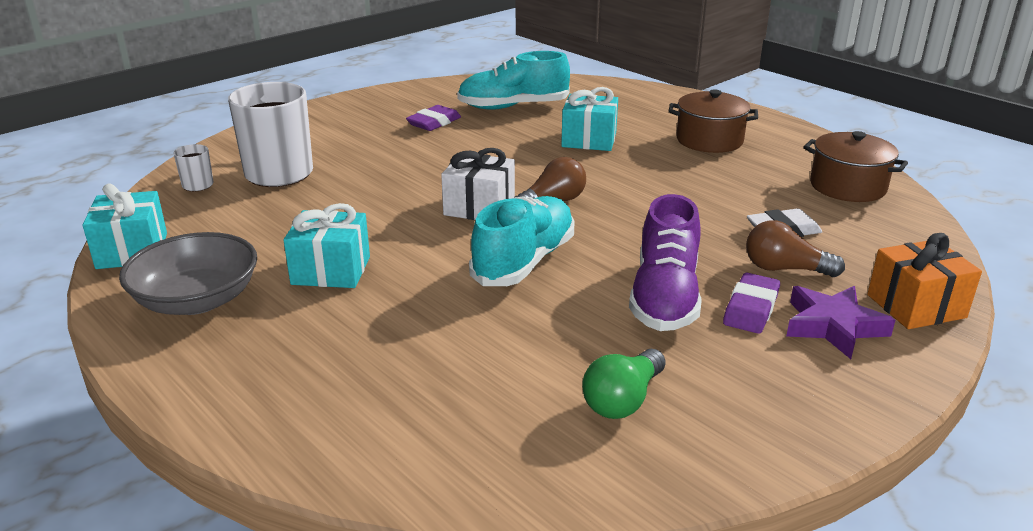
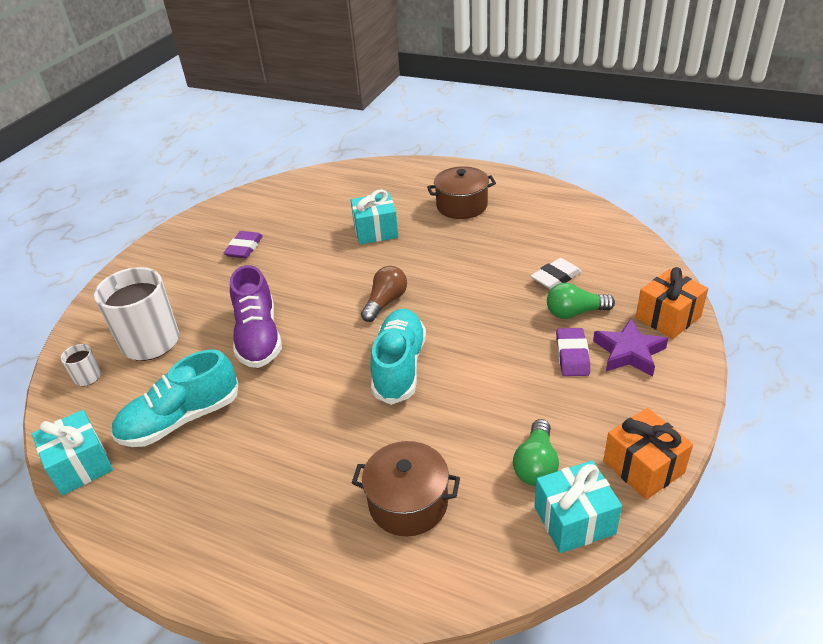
camera: 20 degrees left, 10 degrees up
(197, 300) = (173, 494): grey bowl -> none
(331, 270) = (261, 426): turquoise gift -> turquoise gift (574, 520)
(479, 207) = (335, 325): white gift -> none
(513, 106) = (297, 212): turquoise shoe -> turquoise shoe (181, 419)
(664, 297) = (513, 365): purple shoe -> purple shoe (258, 337)
(770, 448) = (643, 467): none -> orange gift
(784, 269) = (574, 313): brown light bulb -> green light bulb
(847, 186) = (575, 223): brown pot -> brown pot (408, 503)

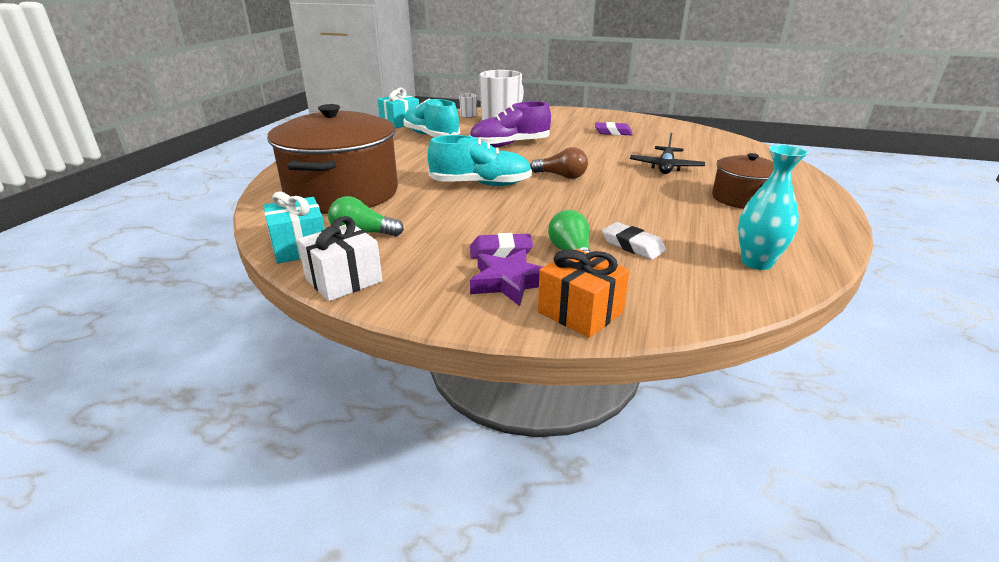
camera: 80 degrees right, 10 degrees down
(375, 231) = (665, 167): turquoise gift -> black plane
(408, 503) = (342, 193): brown pot -> brown pot, size x1.93
(581, 225) = (756, 263): none -> turquoise vase
(643, 467) = (344, 280): orange gift -> white gift

